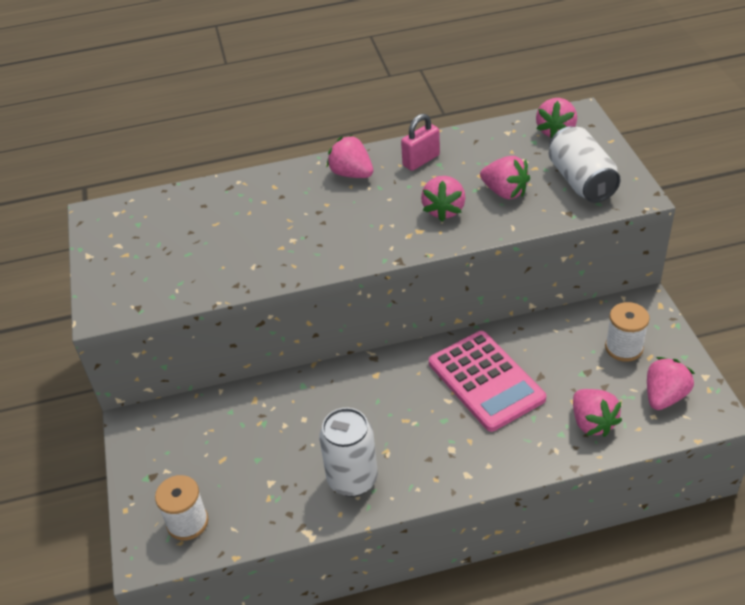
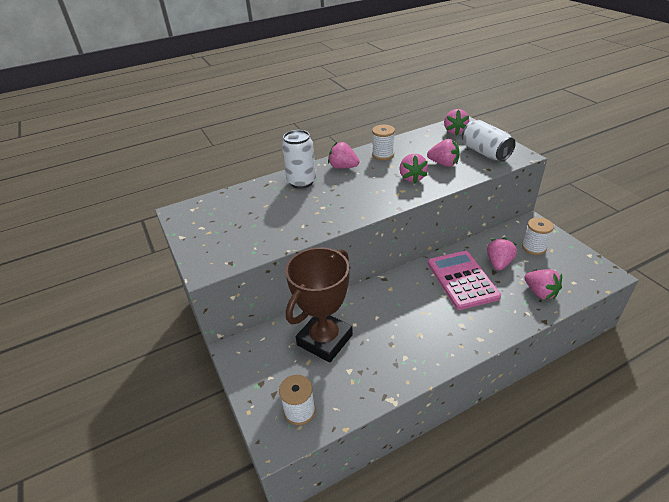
camera: 15 degrees left, 5 degrees down
(255, 433) = (324, 340): none -> brown trophy
(352, 479) = (405, 357): white can -> white can (301, 182)
(421, 160) = (383, 155): pink padlock -> white spool
(486, 381) = (462, 280): pink calculator -> pink calculator turned 150 degrees counterclockwise
(664, 396) = (573, 270): pink strawberry -> pink strawberry (499, 263)

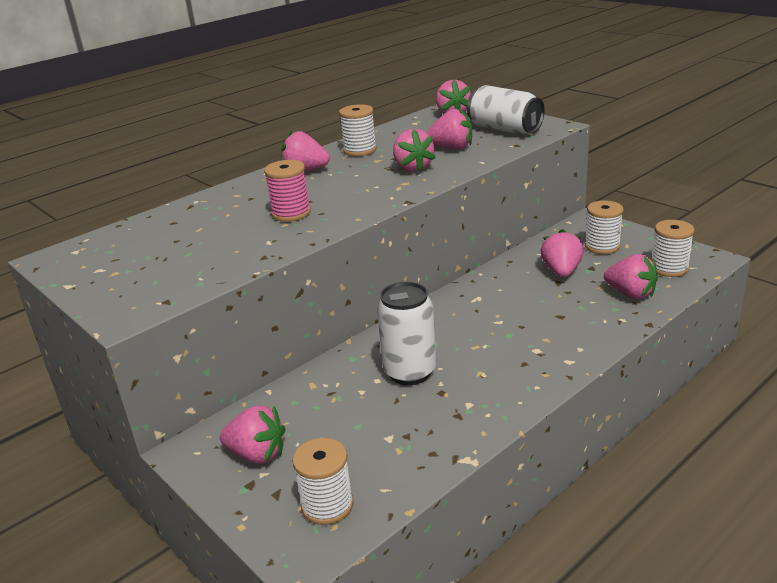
camera: 15 degrees left, 10 degrees down
(270, 362) = (257, 454): none -> pink strawberry
(301, 182) = (246, 195): white can -> white can (410, 372)
(323, 204) = (291, 213): none -> pink spool
(324, 340) = (336, 408): brown trophy -> none
(462, 280) = (517, 299): pink calculator -> none
(575, 276) = (669, 268): none -> white spool

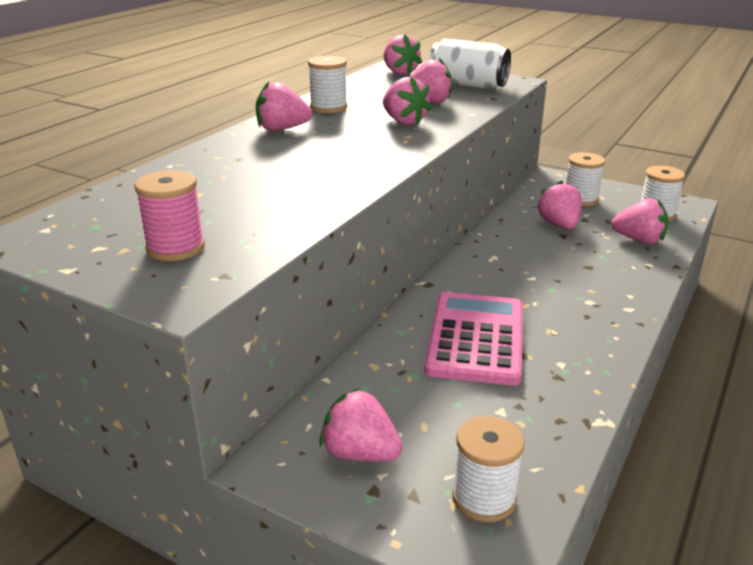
camera: 20 degrees left, 0 degrees up
(257, 454) = (360, 453): pink strawberry -> pink strawberry turned 150 degrees counterclockwise
(291, 213) = (304, 171): pink spool -> pink spool (175, 248)
(410, 372) = (475, 338): white can -> pink calculator

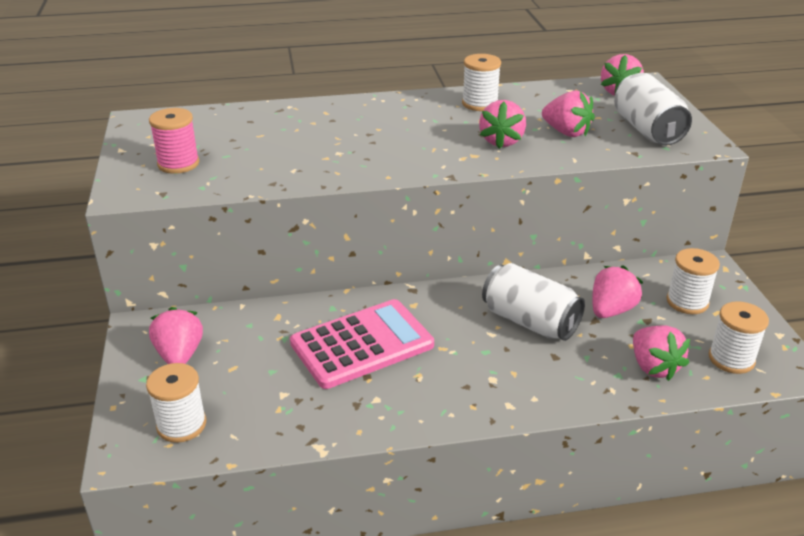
camera: 50 degrees right, 5 degrees up
(282, 129) = (407, 108): pink strawberry -> none
(535, 257) = (530, 321): none -> white can

